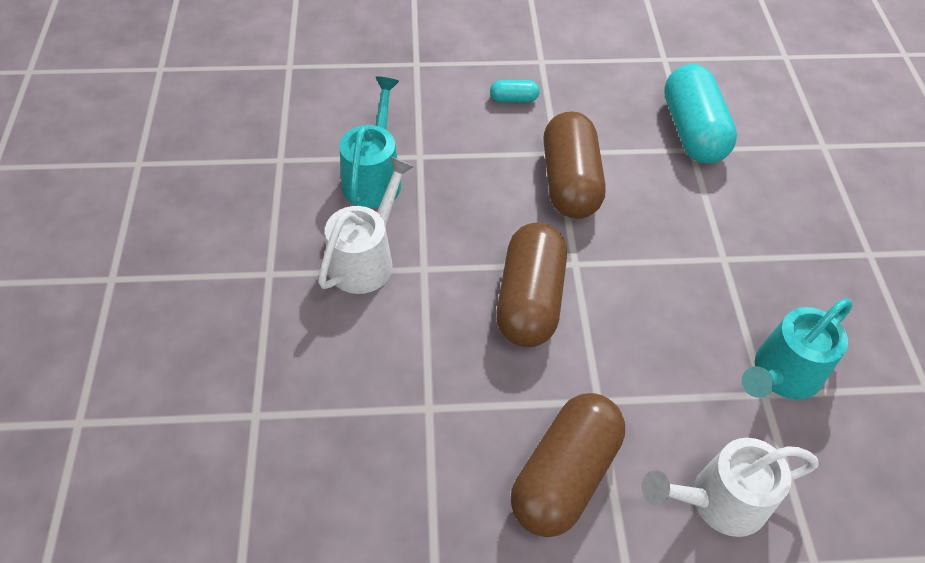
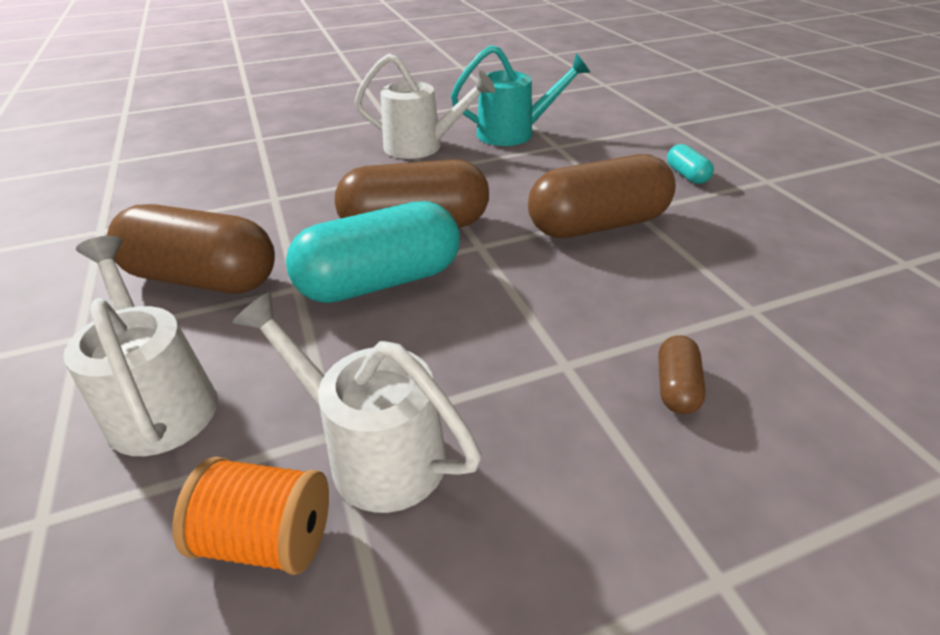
camera: 75 degrees right, 15 degrees down
(692, 131) = (790, 306): turquoise capsule -> turquoise capsule (380, 282)
(751, 215) = (676, 387): none -> brown capsule
(781, 375) = (373, 451): turquoise watering can -> white watering can
(836, 436) = (268, 538): none -> orange spool

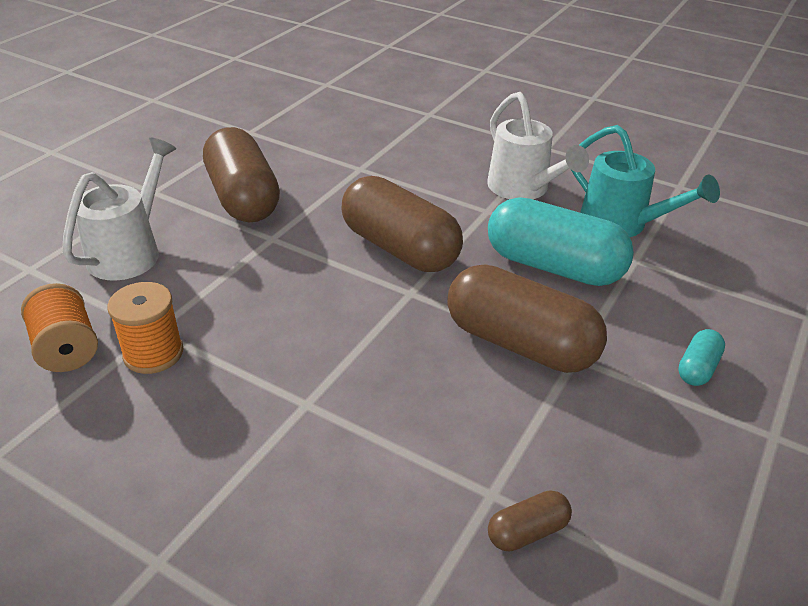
camera: 50 degrees right, 0 degrees up
(373, 451) = (153, 353): white watering can -> orange spool
(380, 282) = (314, 269): turquoise capsule -> turquoise capsule (553, 266)
(676, 387) = (334, 476): brown capsule -> brown capsule (527, 531)

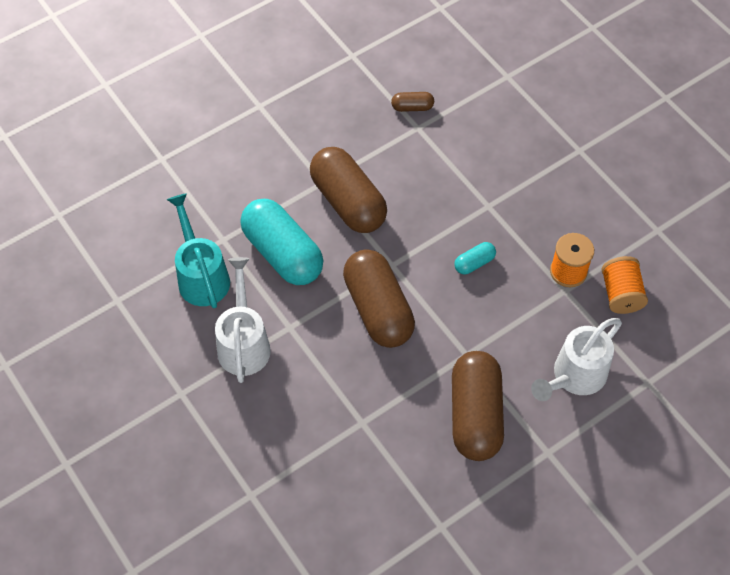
camera: 155 degrees left, 20 degrees up
(697, 368) = (261, 152): turquoise capsule -> turquoise capsule (474, 263)

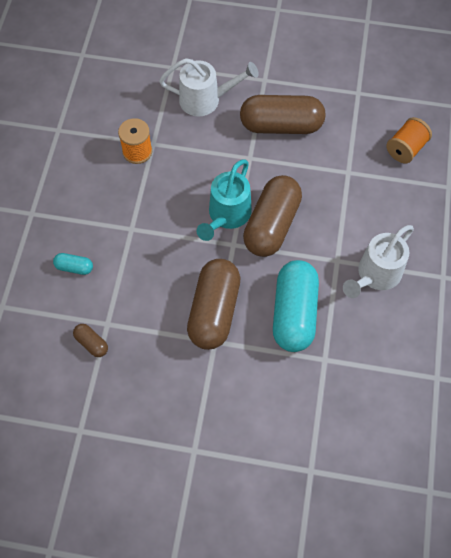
camera: 135 degrees left, 5 degrees up
(201, 275) = (363, 345): turquoise watering can -> turquoise watering can (226, 216)
(474, 263) = (183, 202): turquoise capsule -> turquoise capsule (74, 267)
(475, 415) = (281, 125): brown capsule -> brown capsule turned 45 degrees clockwise
(620, 294) = (126, 116): orange spool -> orange spool (405, 149)

